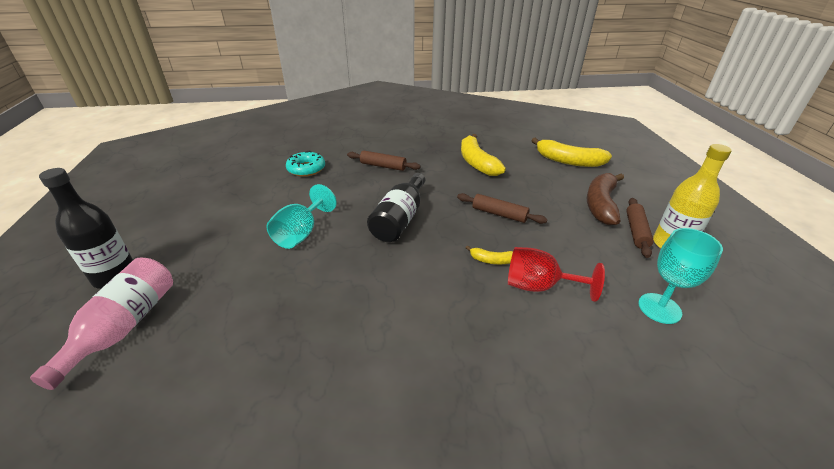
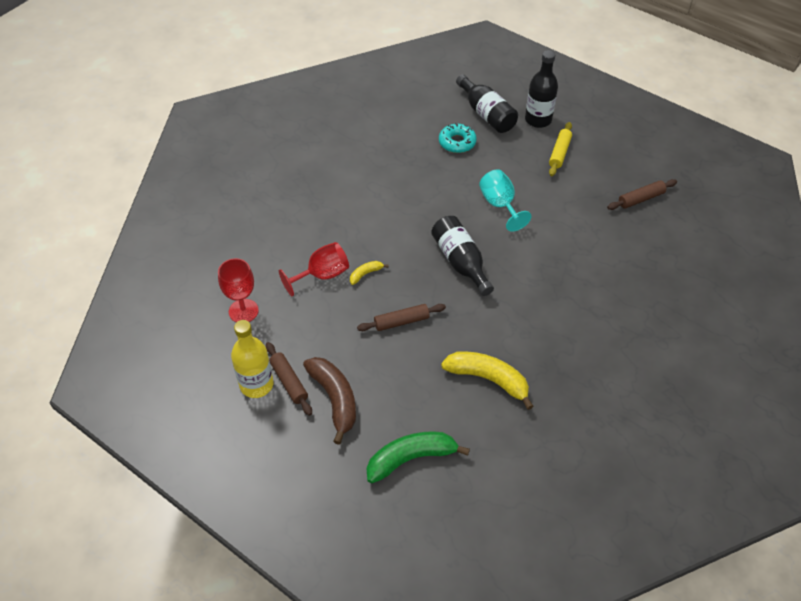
camera: 135 degrees right, 15 degrees up
(124, 326) = (486, 114): pink bottle -> black bottle
(179, 235) = (559, 153): none -> yellow rolling pin
(306, 169) = (600, 254): turquoise donut -> turquoise donut (457, 142)
(383, 166) = (553, 306): brown rolling pin -> brown rolling pin (641, 199)
(568, 161) = (411, 458): yellow banana -> green banana
(659, 308) = (243, 311): turquoise goblet -> red goblet

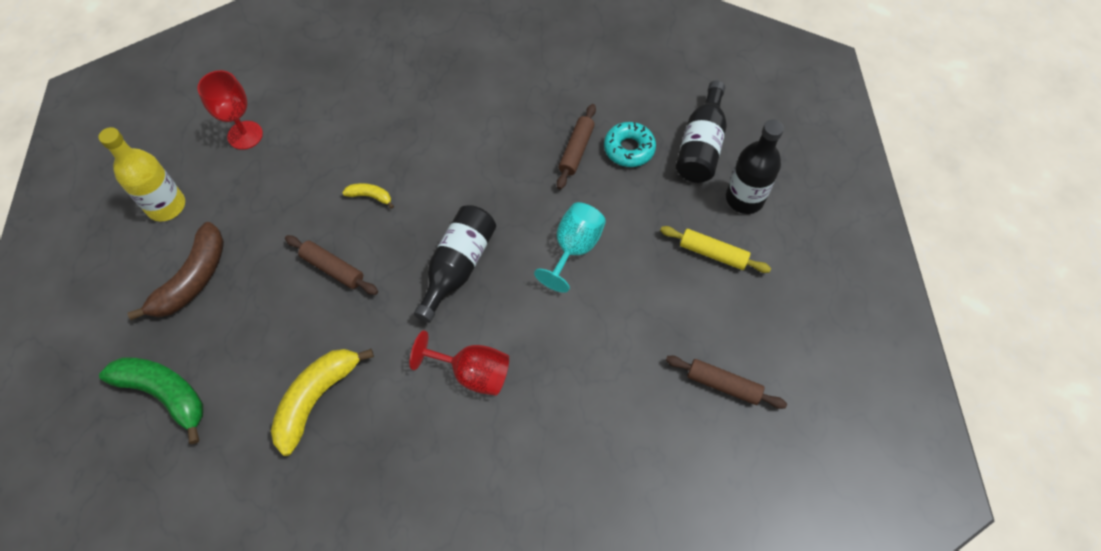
camera: 50 degrees right, 10 degrees up
(289, 382) = (187, 228): brown rolling pin -> brown rolling pin (576, 150)
(322, 275) = (338, 163): red goblet -> red goblet (472, 373)
(488, 379) = (316, 399): yellow banana -> yellow banana turned 135 degrees counterclockwise
(559, 153) = (713, 253): yellow rolling pin -> yellow rolling pin turned 45 degrees clockwise

